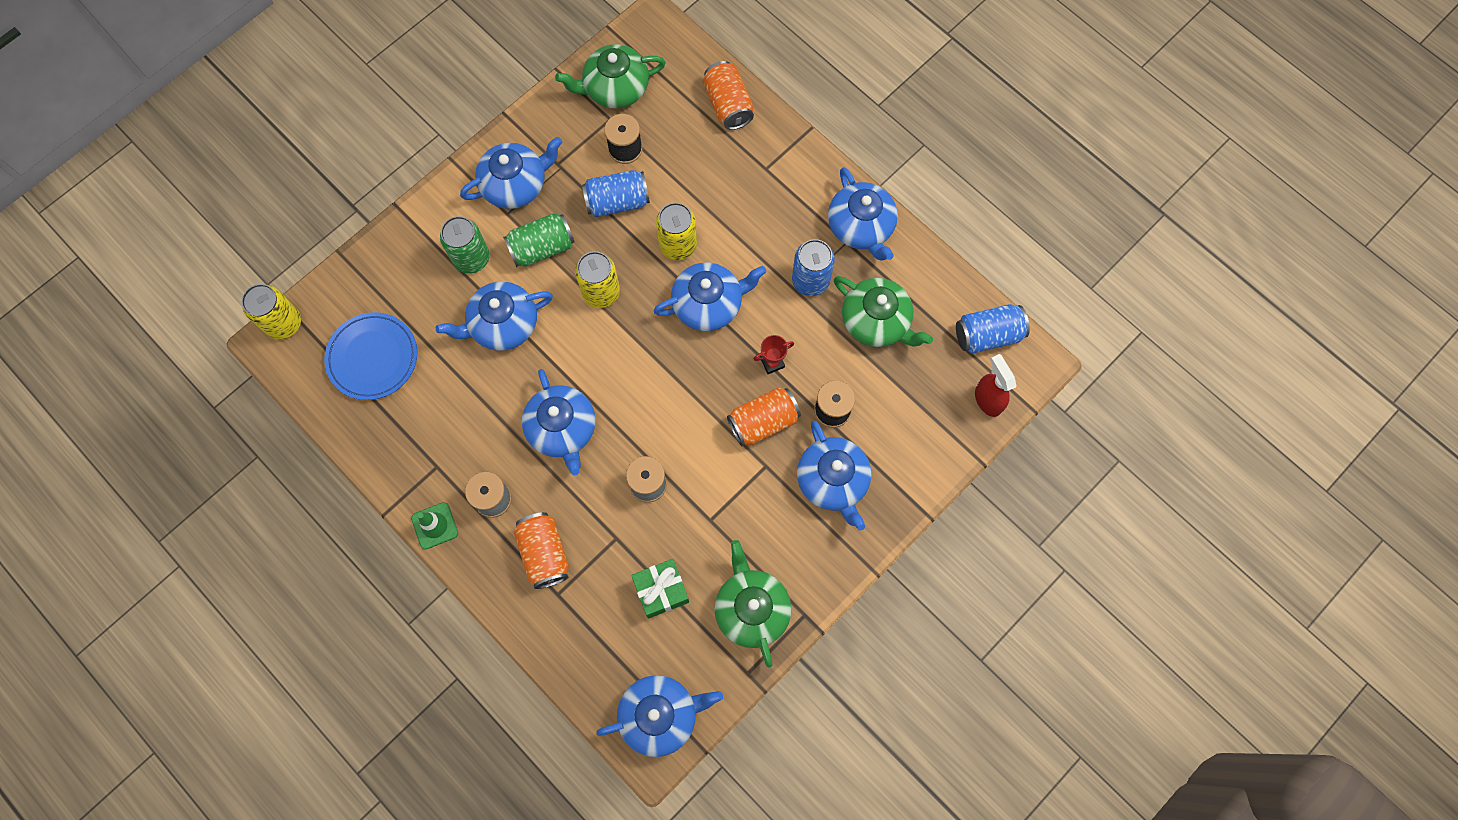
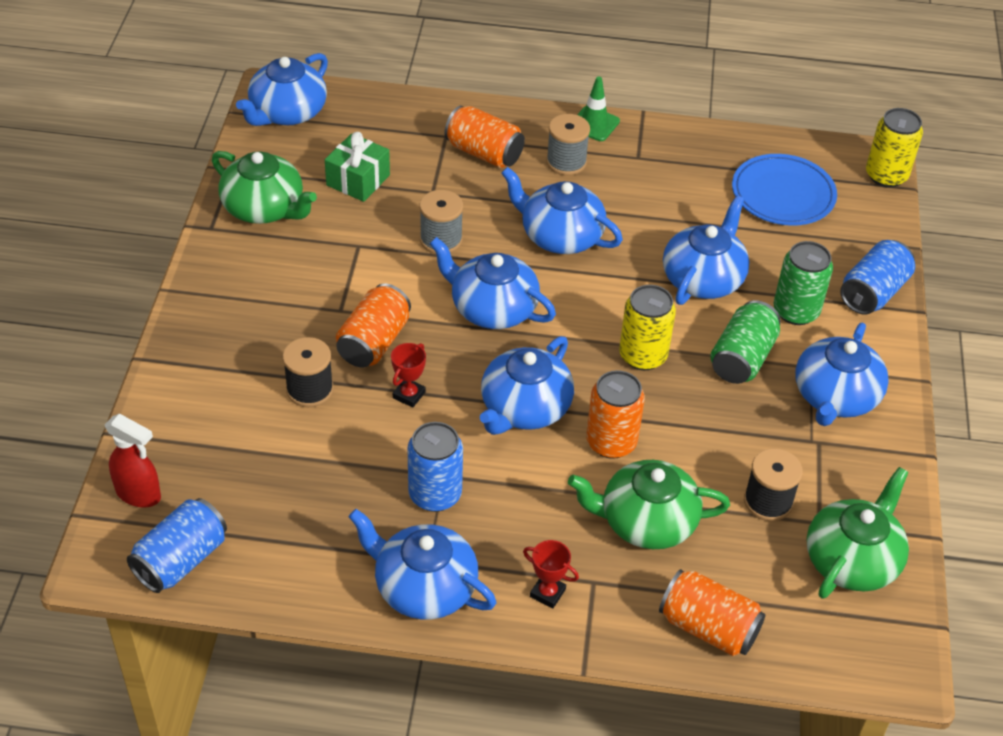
camera: 140 degrees right, 25 degrees down
(617, 201) = (717, 444): blue can -> blue can (873, 293)
(678, 245) = (611, 442): yellow can -> orange can
(796, 178) = (547, 593): none -> red trophy
(833, 480) = (262, 334): blue teapot -> blue teapot (492, 308)
(876, 321) = (326, 498): green teapot -> green teapot (646, 521)

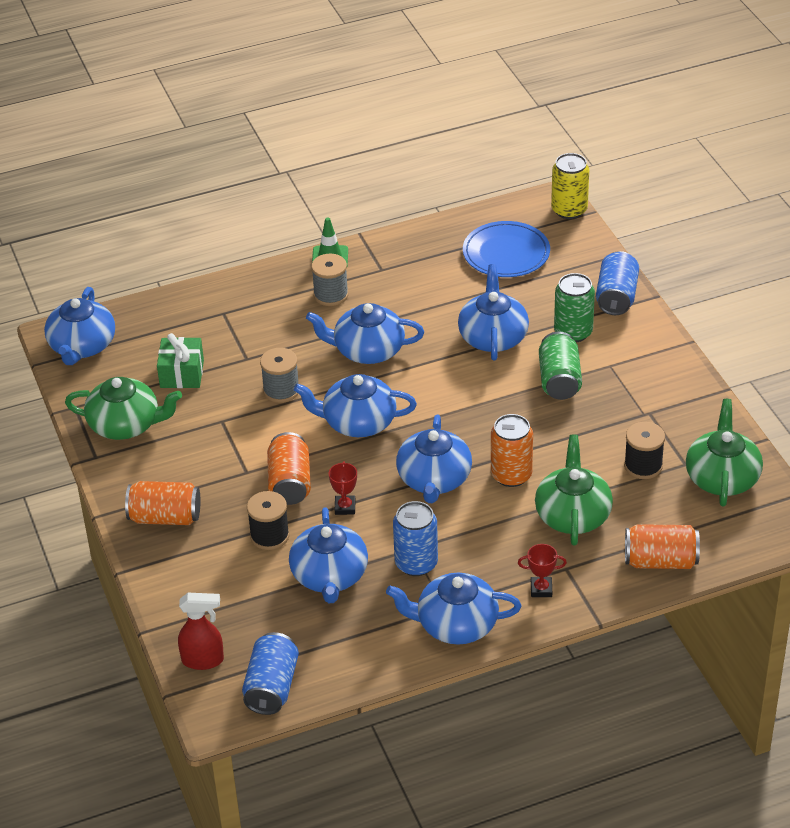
camera: 25 degrees left, 5 degrees down
(484, 153) = (263, 314): orange can -> orange can (165, 517)
(643, 355) = (490, 408): yellow can -> none
(646, 521) = (572, 515): green teapot -> green teapot turned 120 degrees clockwise
(835, 397) = (639, 378): blue teapot -> blue teapot (329, 576)

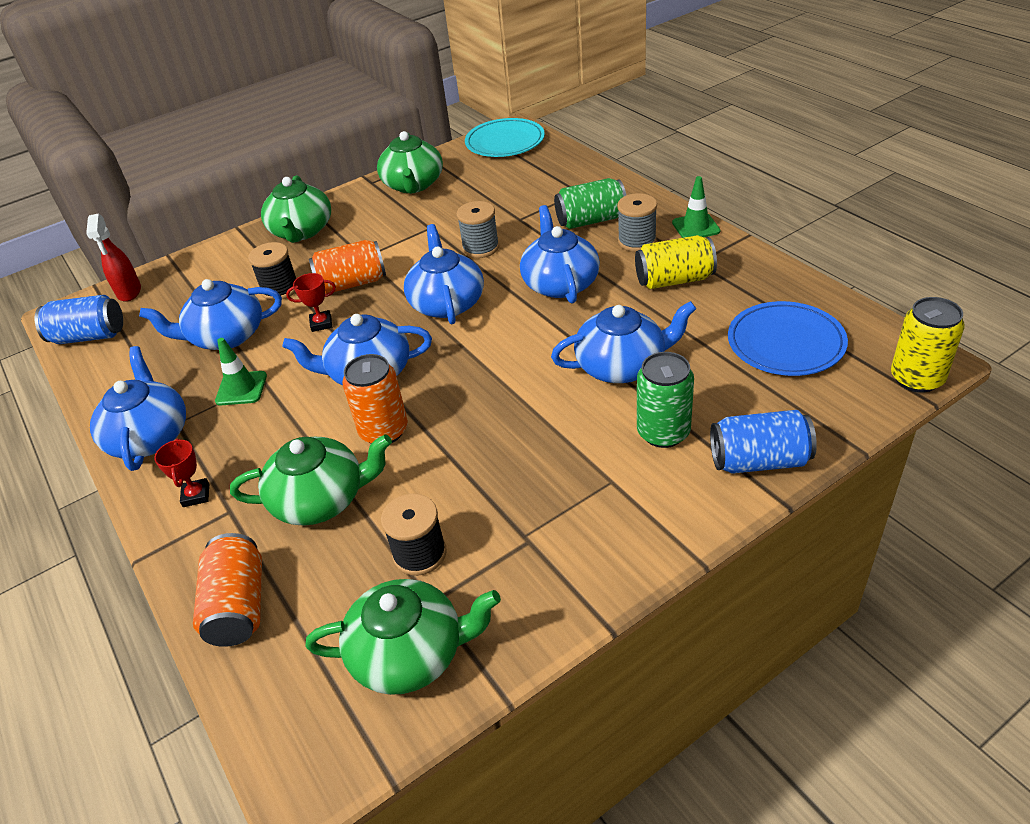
camera: 80 degrees right, 0 degrees up
(82, 346) = (505, 142): blue teapot -> turquoise plate
(165, 517) = (301, 231): orange can -> green teapot
(182, 374) = (486, 193): green gift -> none
(399, 287) = (674, 280): none -> yellow can
(416, 563) = (241, 388): blue can -> green traffic cone
(559, 380) = (564, 438): green can -> green can (591, 220)

